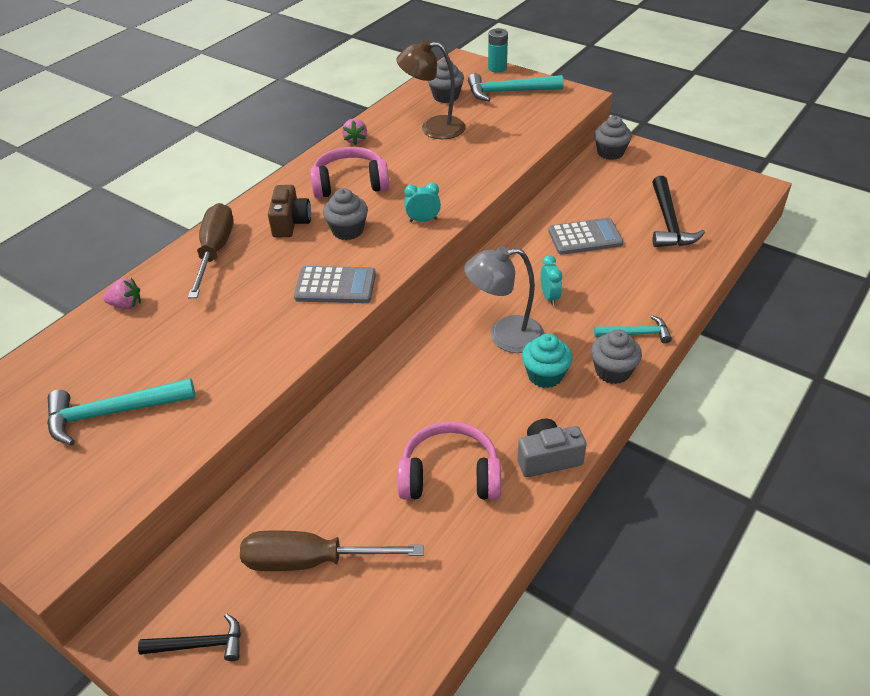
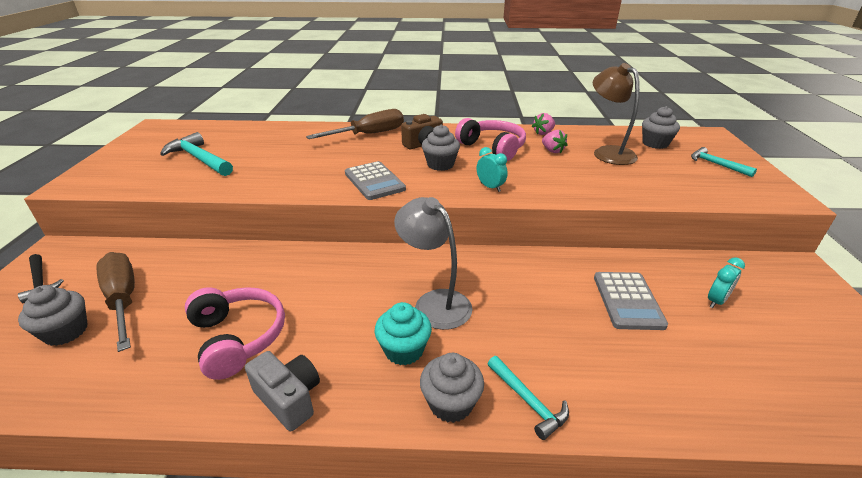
camera: 55 degrees right, 10 degrees down
(126, 305) = (297, 130): pink strawberry -> pink strawberry (552, 151)
(497, 68) = (736, 149): turquoise battery -> none
(508, 92) = (716, 164): turquoise hammer -> turquoise hammer, size x0.61
(549, 297) = (515, 310): turquoise clock -> turquoise clock (716, 301)
(585, 237) = (627, 301): grey calculator -> grey calculator turned 45 degrees clockwise
(610, 153) = (778, 268): grey cupcake -> grey cupcake (66, 332)
(668, 222) = (746, 357): black hammer -> none

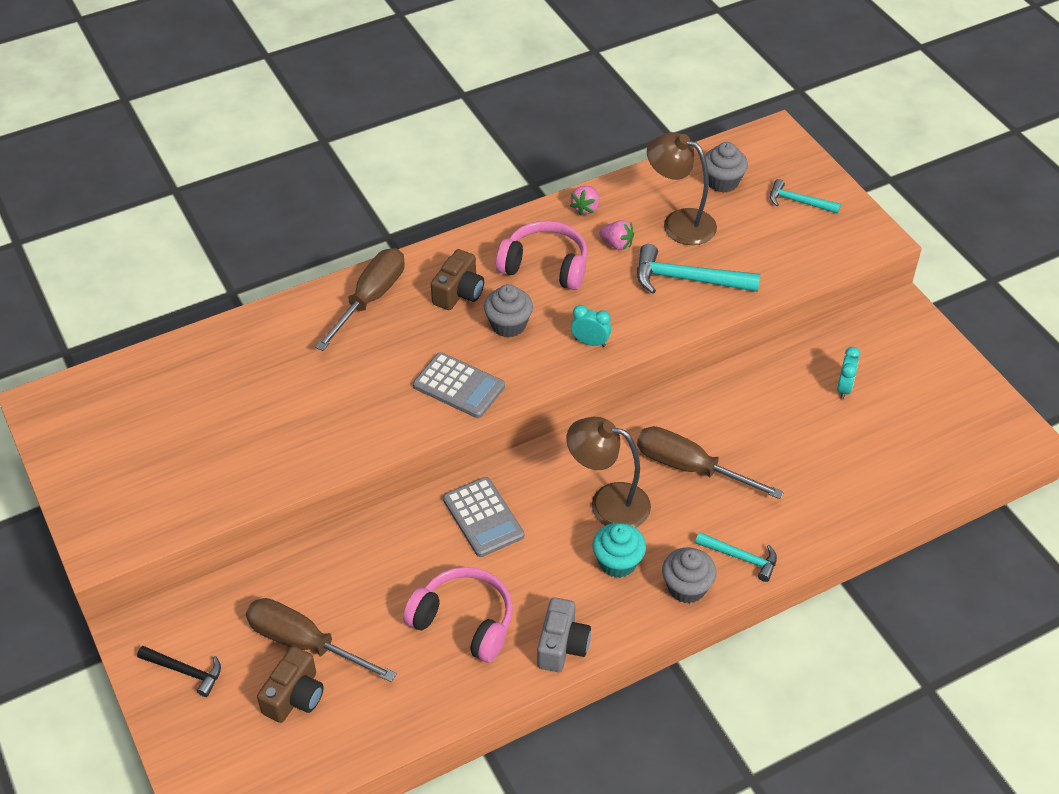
camera: 30 degrees left, 15 degrees up
(66, 332) = (295, 696): grey cupcake -> brown camera
(199, 159) = (202, 439): turquoise hammer -> turquoise hammer (687, 279)
(289, 398) = (562, 645): grey camera -> grey camera turned 90 degrees clockwise
(434, 302) = (608, 503): grey lamp -> brown lamp
(526, 305) = (690, 468): none -> brown screwdriver
(627, 301) = (772, 422): grey calculator -> grey calculator (483, 517)

